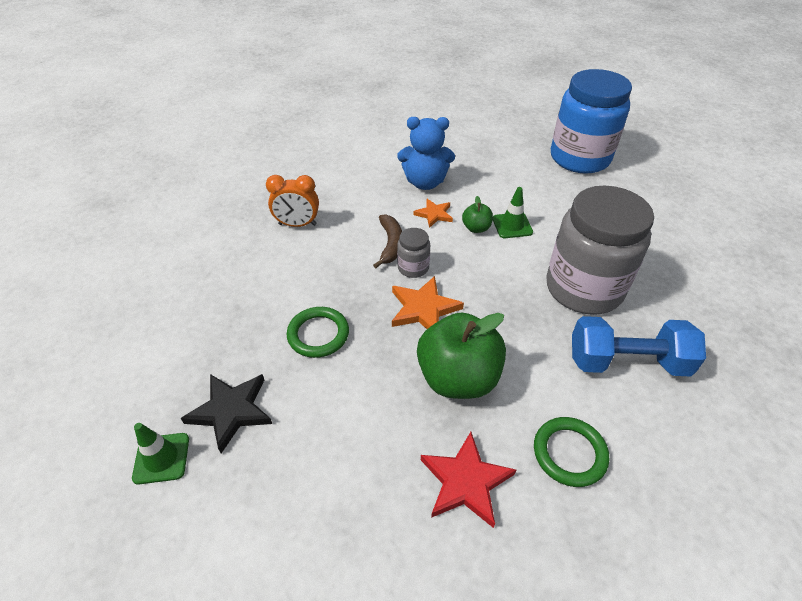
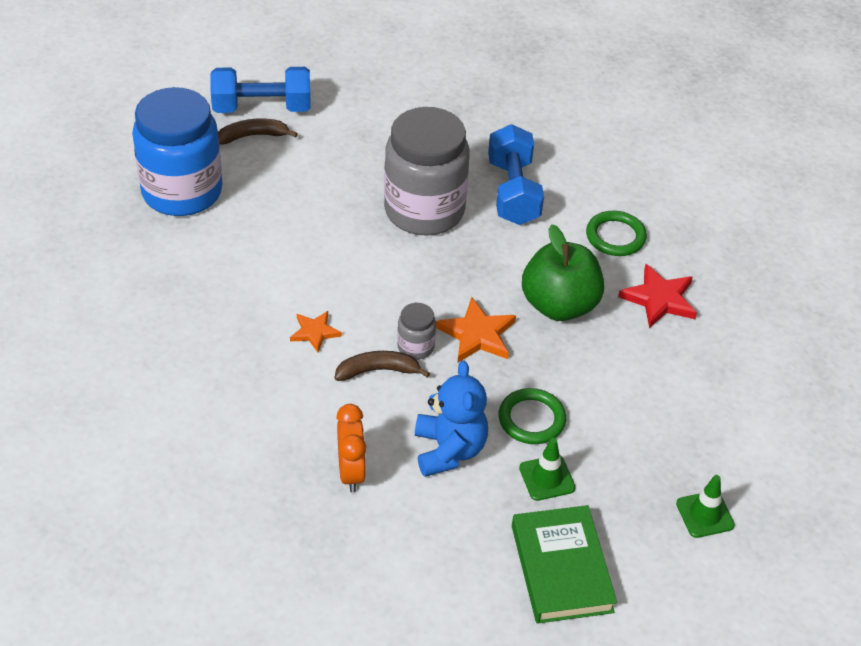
camera: 100 degrees left, 0 degrees up
(161, 332) = (561, 568): none -> green book
(231, 411) = (642, 473): black star -> none
(425, 182) = (245, 344): blue teddy bear -> blue teddy bear (449, 450)
(476, 228) = (337, 292): green apple -> none
(512, 225) = (329, 261): green traffic cone -> green traffic cone (547, 478)
(655, 192) = (252, 136): none -> brown banana
(695, 198) = (262, 108): none -> blue dumbbell

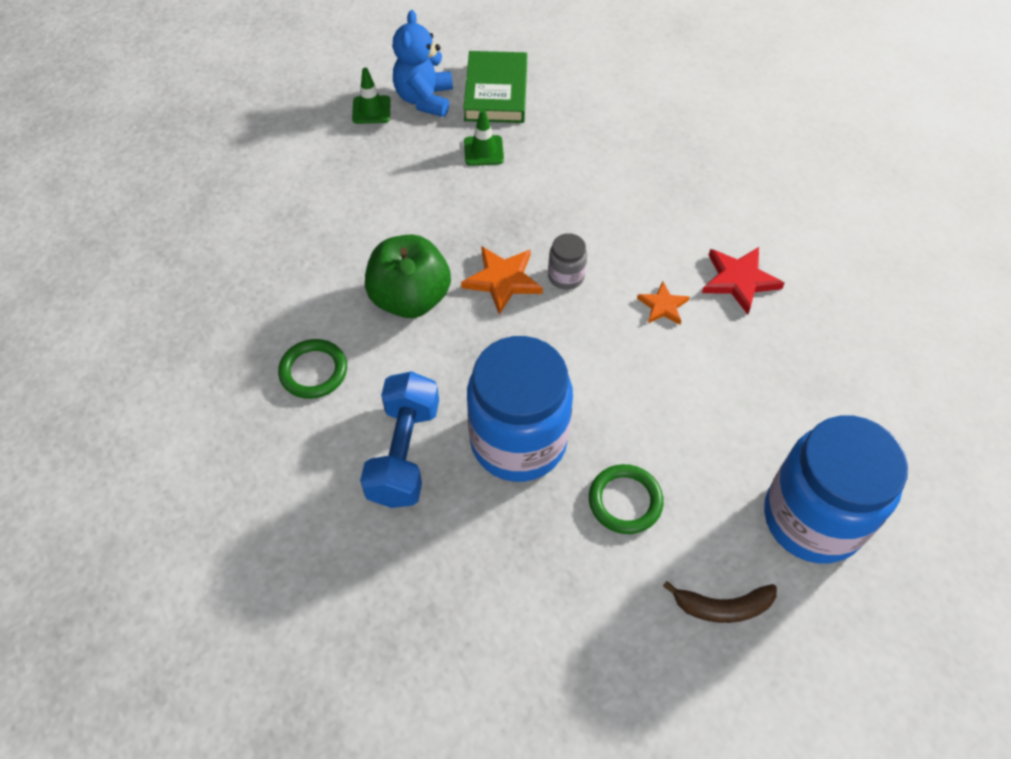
camera: 165 degrees left, 10 degrees up
(262, 108) = (708, 666): blue dumbbell -> none
(351, 472) = (643, 177): orange clock -> none
(378, 371) = (606, 258): brown banana -> none
(424, 211) = (518, 441): grey jar -> blue jar
(449, 450) = (558, 182): blue teddy bear -> blue teddy bear (424, 99)
(531, 419) = (479, 197): green ring -> green ring (625, 501)
(659, 299) = (307, 291): red star -> red star (739, 280)

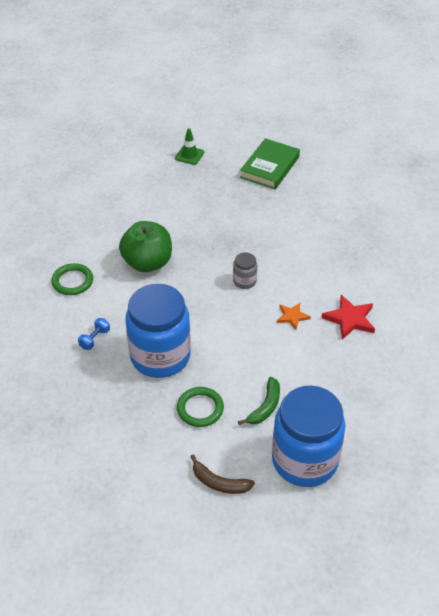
camera: 25 degrees right, 10 degrees down
(404, 453) = (95, 339): blue dumbbell -> blue dumbbell, size x0.45
(424, 99) = (224, 158): blue teddy bear -> none
(483, 151) = (241, 197): green traffic cone -> none
(503, 280) = (206, 271): orange star -> none
(711, 458) = (265, 406): none -> green banana

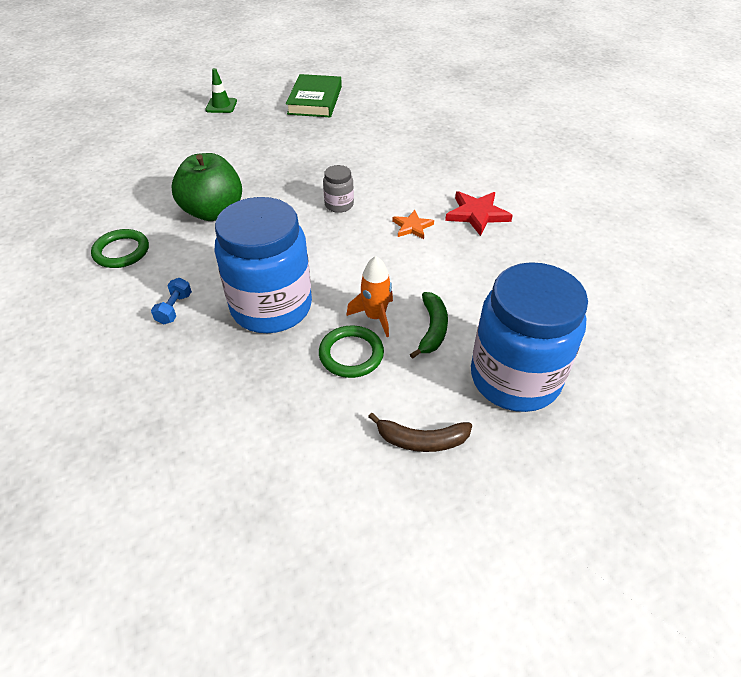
camera: 20 degrees left, 0 degrees up
(229, 385) = (375, 317): none -> orange rocket

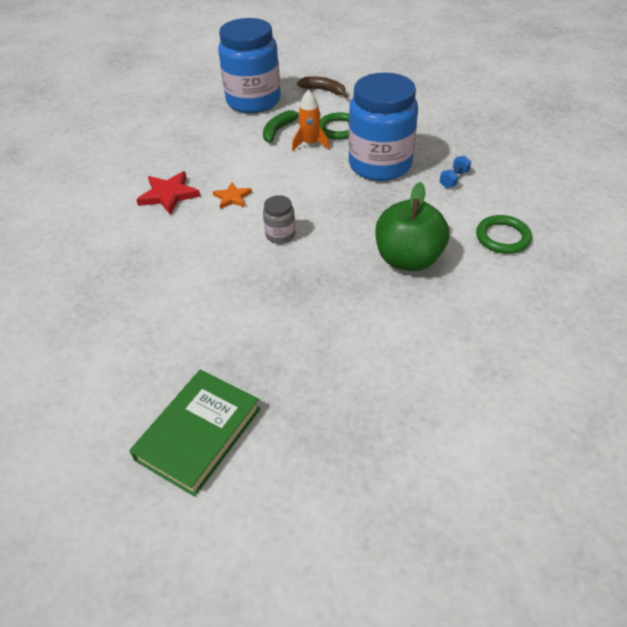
camera: 155 degrees left, 0 degrees up
(221, 106) = (355, 473): green traffic cone -> none

